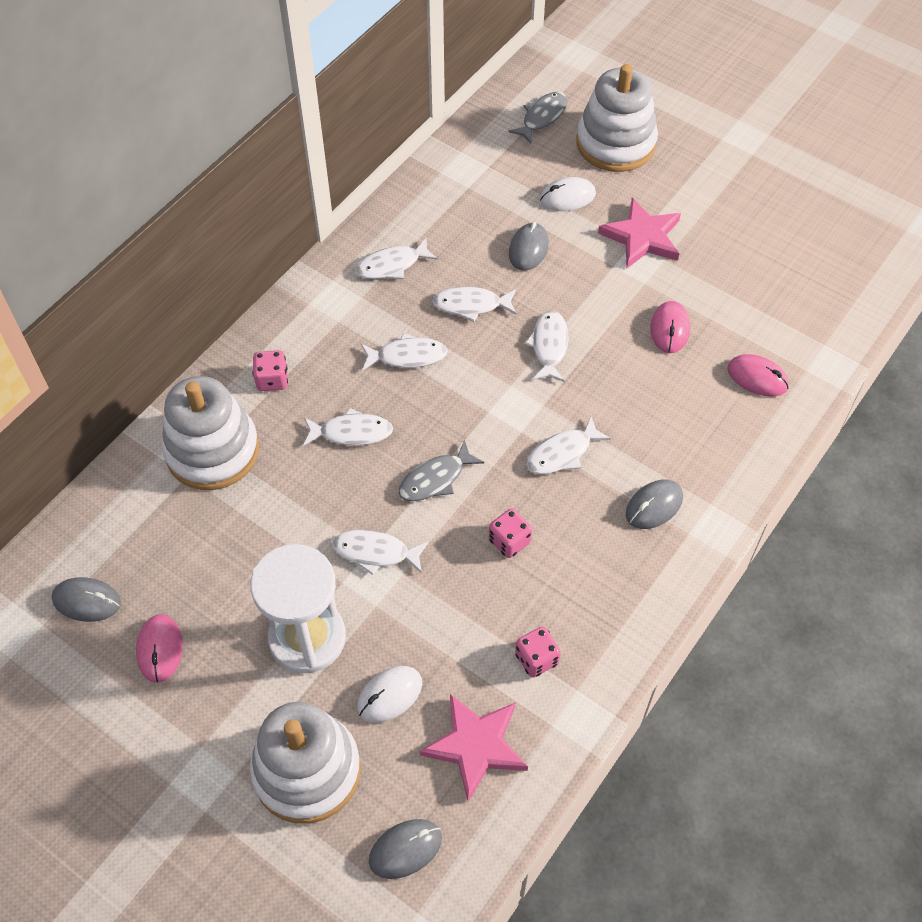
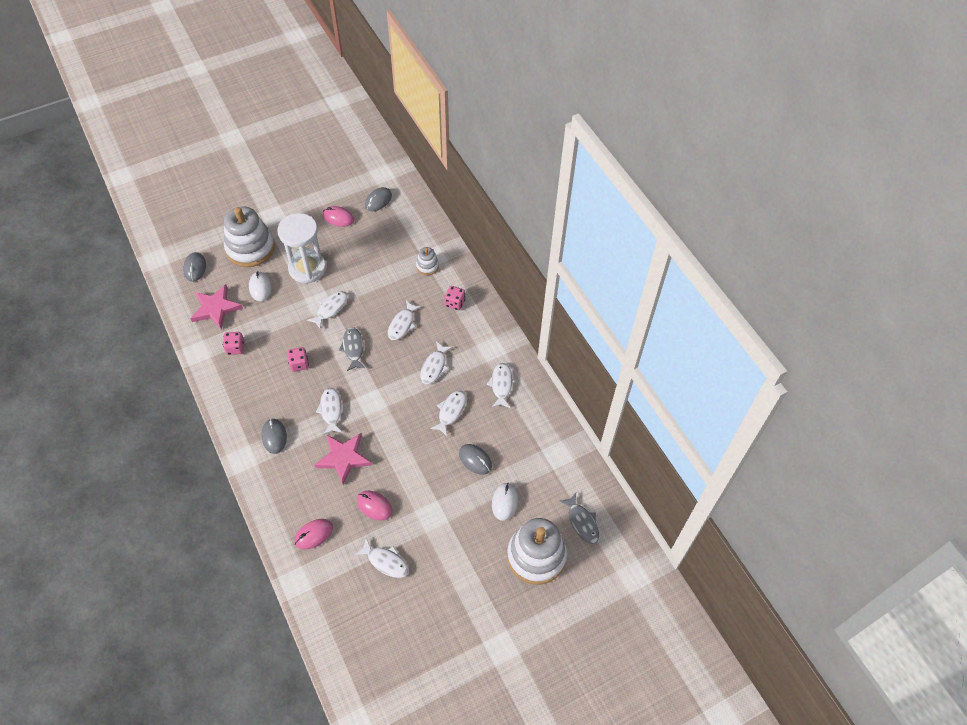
camera: 115 degrees right, 0 degrees up
(212, 451) = (427, 266): white stacking toy -> white stacking toy, size x0.47
(549, 346) = (400, 437): white fish -> white fish (385, 561)
(642, 237) = (449, 529): pink star -> pink star (343, 458)

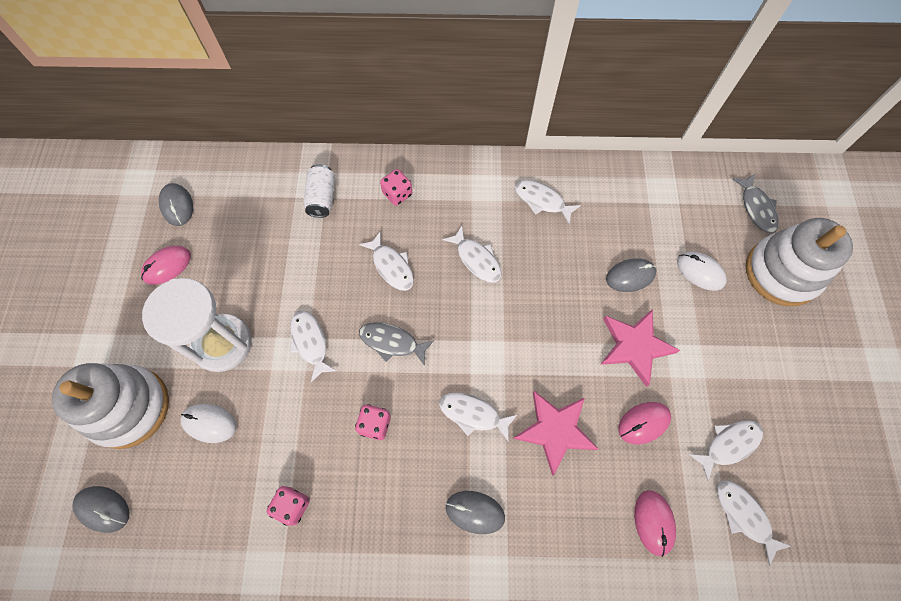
camera: 60 degrees left, 10 degrees up
(216, 308) = (202, 506): pink star -> pink star (634, 346)
(427, 266) = (322, 198): white stacking toy -> white can
(451, 411) = (550, 271): white fish -> white fish (744, 516)
(582, 522) = (756, 208): grey fish -> grey fish turned 75 degrees clockwise

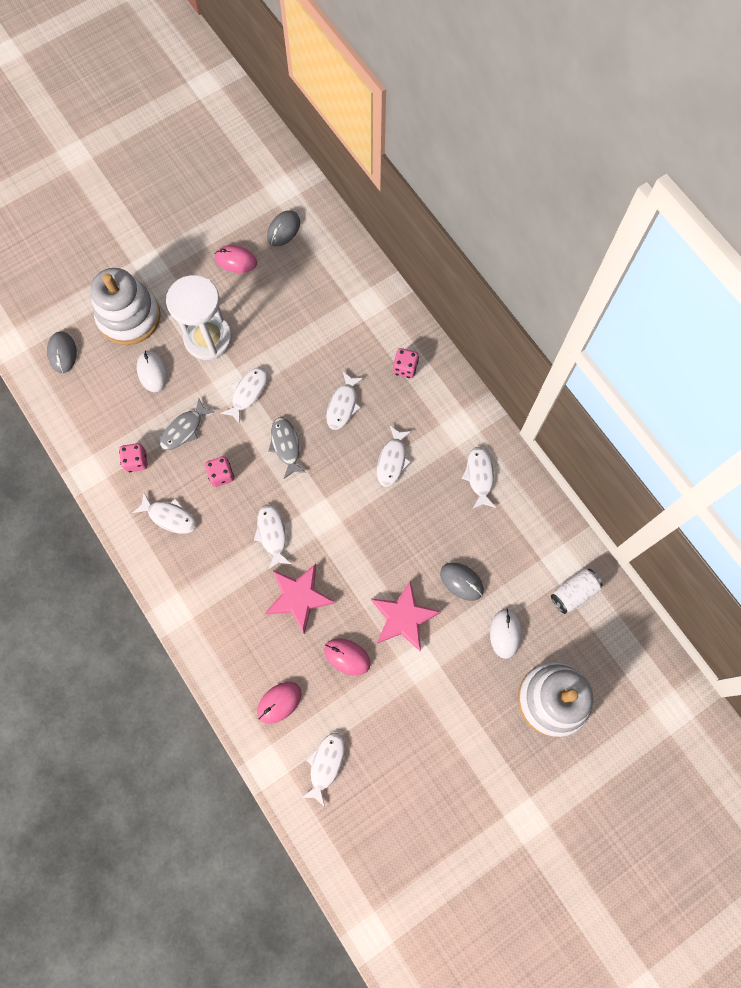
camera: 55 degrees right, 5 degrees up
(322, 198) = (362, 319): white can -> white can (573, 593)
(475, 512) = (207, 578): grey mouse -> none
(728, 445) = (372, 727): white fish -> white fish (169, 516)
(756, 208) = (602, 649): grey fish -> grey fish (184, 429)

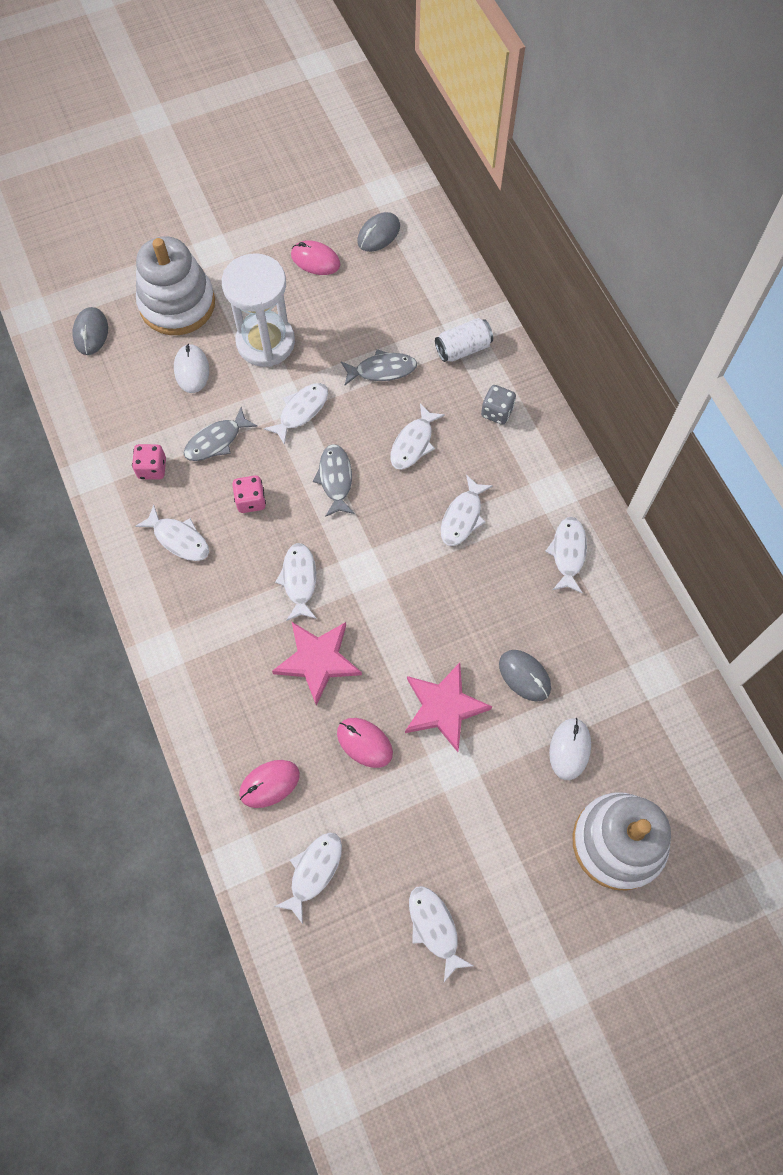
camera: 10 degrees right, 5 degrees down
(307, 347) = (382, 370): none -> grey fish
(405, 368) = (497, 412): pink dice -> grey dice
(425, 790) = (434, 928): none -> white fish
(573, 593) = (665, 714): white can -> white can (463, 349)

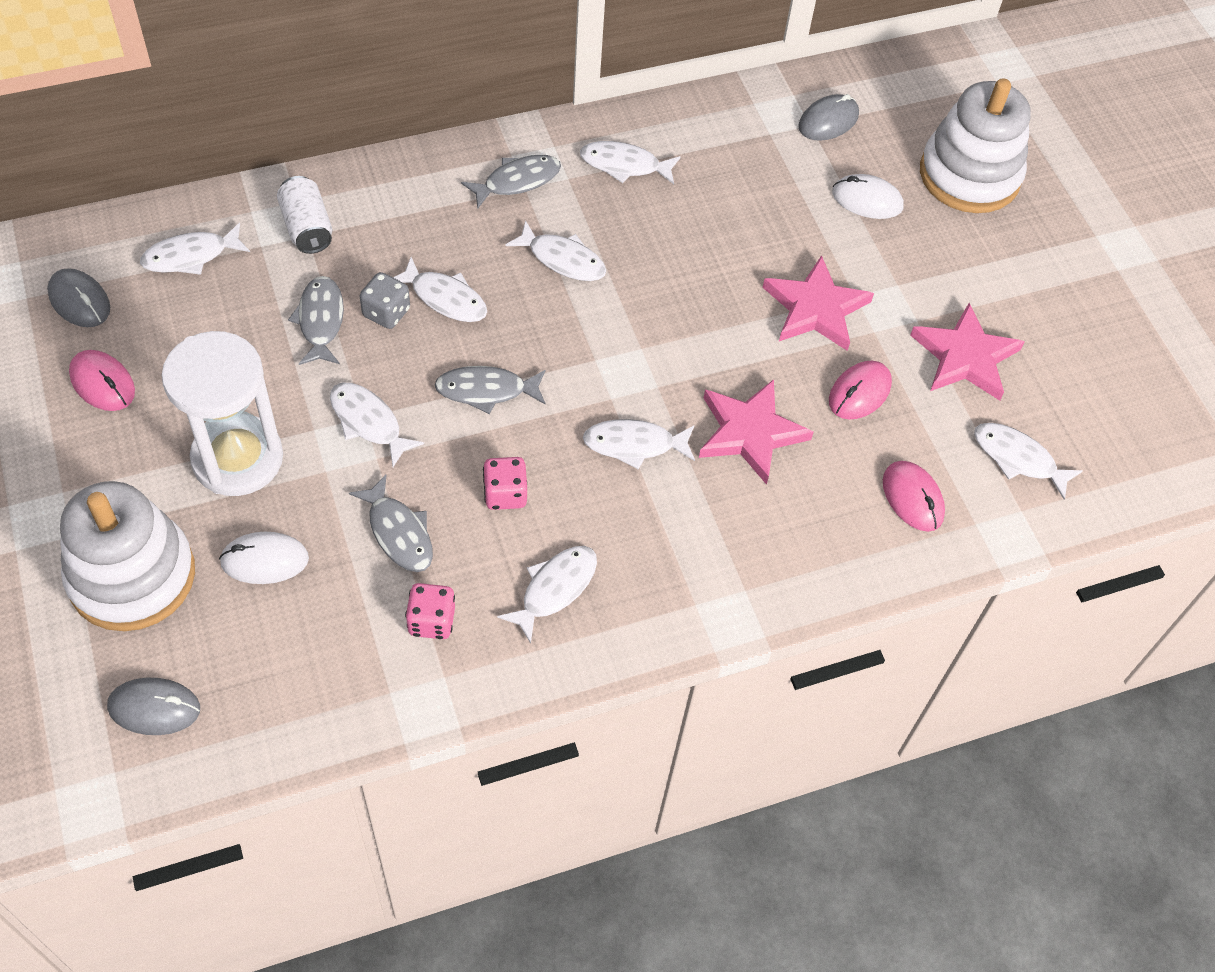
camera: 90 degrees left, 10 degrees down
(315, 260) = (102, 383): pink mouse -> pink mouse turned 75 degrees counterclockwise
(411, 831) = (965, 357): none -> pink star
(434, 928) = (1072, 347): white fish -> white fish (191, 256)
(497, 412) = (414, 205): grey dice -> grey dice (386, 313)
(524, 676) = (779, 227): grey mouse -> grey mouse (828, 121)
(534, 478) = (517, 181): none -> grey fish

